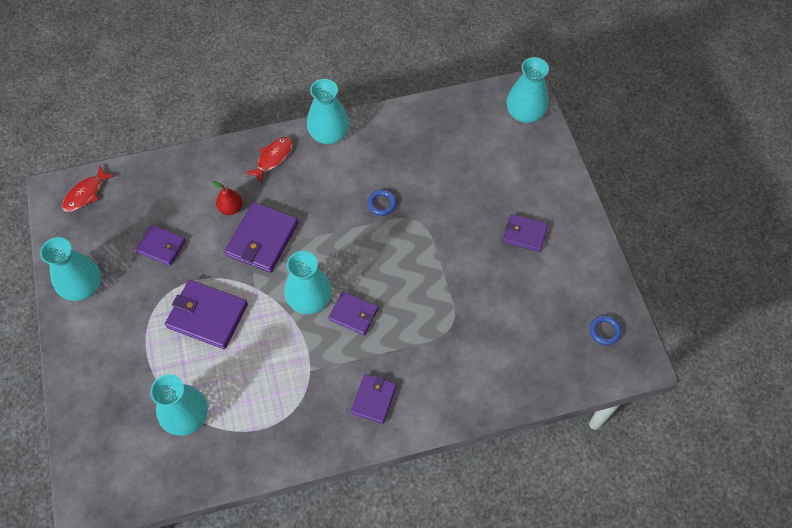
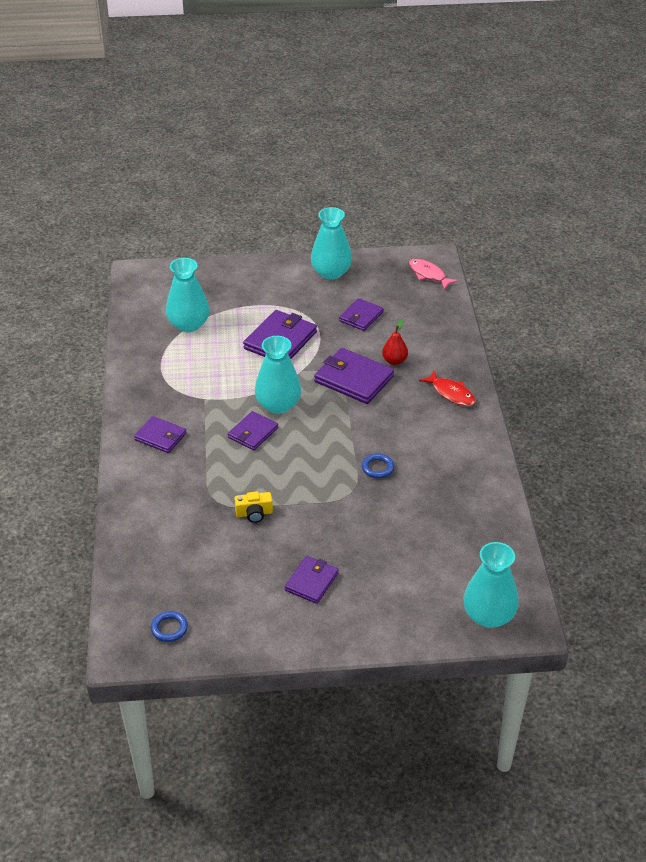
camera: 100 degrees right, 20 degrees down
(86, 194) = (428, 275): red fish -> pink fish
(329, 134) = (477, 437): turquoise vase -> none
(459, 292) = (254, 513): none -> yellow camera

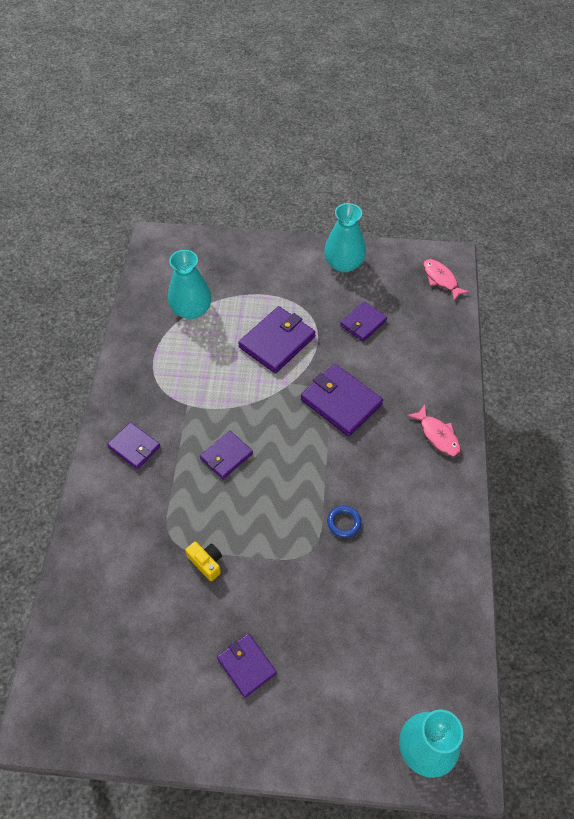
camera: 10 degrees right, 15 degrees up
(169, 628) = (89, 703): blue ring -> none
(254, 513) = (206, 562): yellow camera -> yellow camera turned 135 degrees counterclockwise
(278, 405) = (258, 424): turquoise vase -> none
(311, 582) = (246, 665): purple wallet -> purple wallet turned 75 degrees counterclockwise
(394, 361) = (387, 384): red pear -> none
(451, 393) = (437, 435): red fish -> pink fish

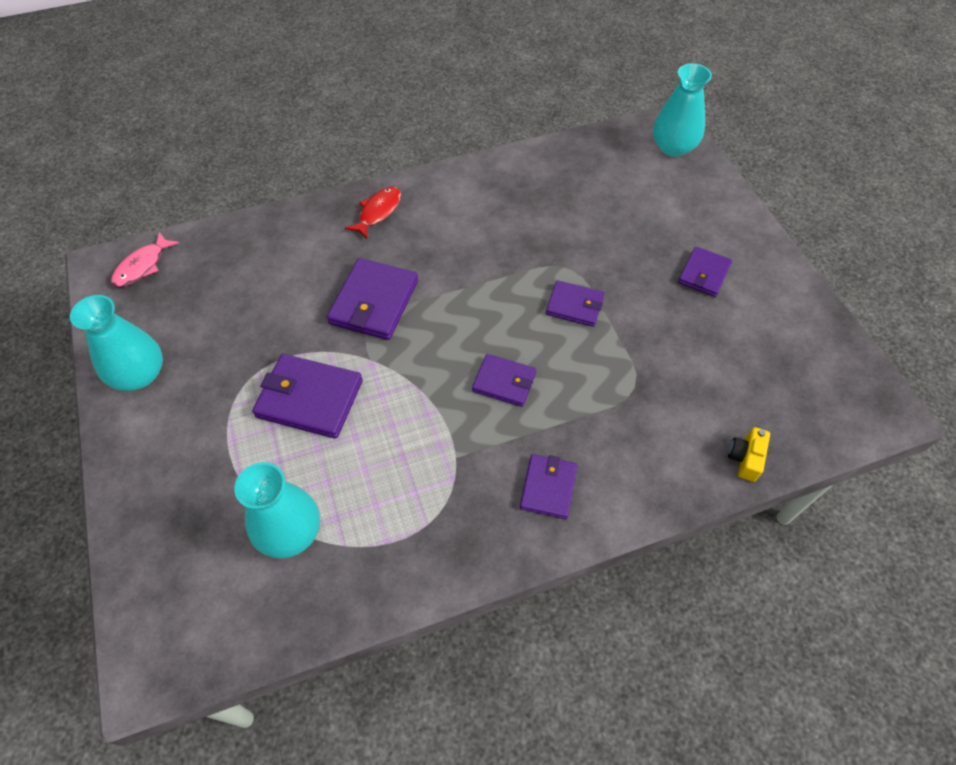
camera: 115 degrees left, 0 degrees up
(206, 562) = (636, 345): yellow camera -> yellow camera (745, 458)
(344, 522) = (520, 252): blue ring -> none
(363, 323) = (243, 319): purple wallet -> purple wallet (574, 306)
(437, 435) = (378, 212): pink fish -> red fish

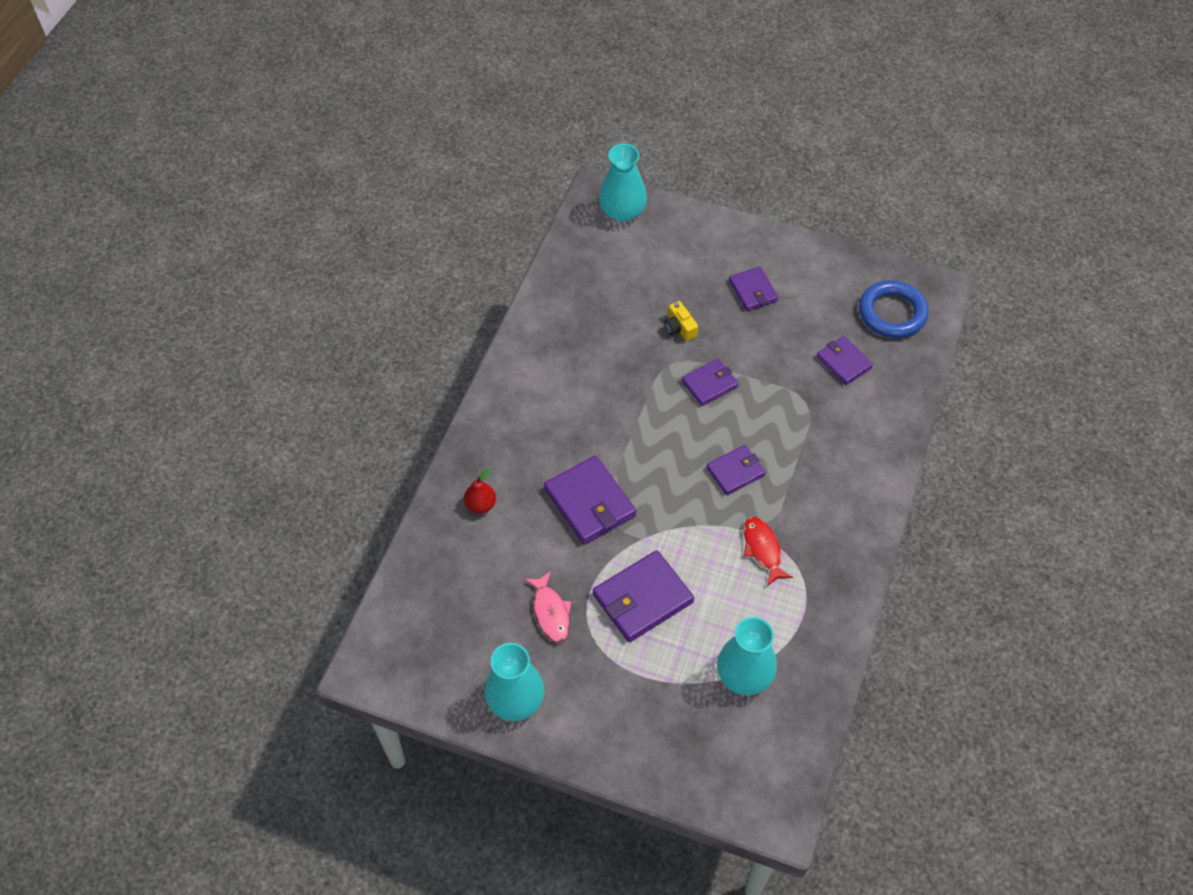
camera: 50 degrees left, 0 degrees up
(142, 266) = (394, 640): pink fish -> pink fish (550, 612)
(309, 238) = (481, 505): none -> red pear
(378, 212) = (498, 441): red fish -> red fish (762, 549)
(548, 488) = (837, 505): purple wallet -> purple wallet (844, 362)
(745, 458) = (906, 386): yellow camera -> yellow camera (679, 328)
(812, 391) = (892, 313): none -> blue ring

